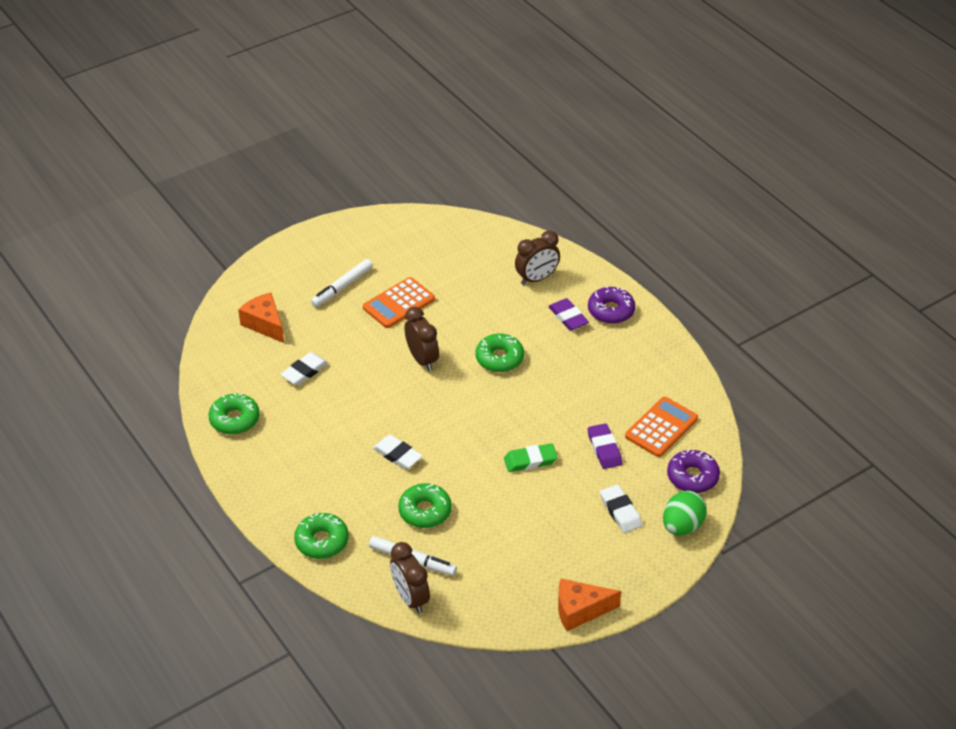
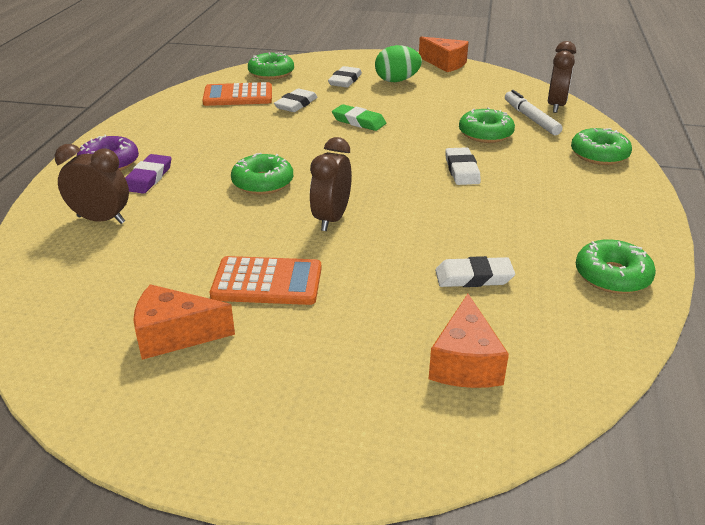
camera: 135 degrees left, 10 degrees down
(342, 287) = (300, 345): white marker -> none
(399, 258) = (175, 335): none -> orange cheese
(604, 449) = (296, 104): purple eraser -> white eraser
(682, 526) = (321, 63): green egg -> green egg (397, 81)
(692, 477) = (271, 73): purple donut -> green donut

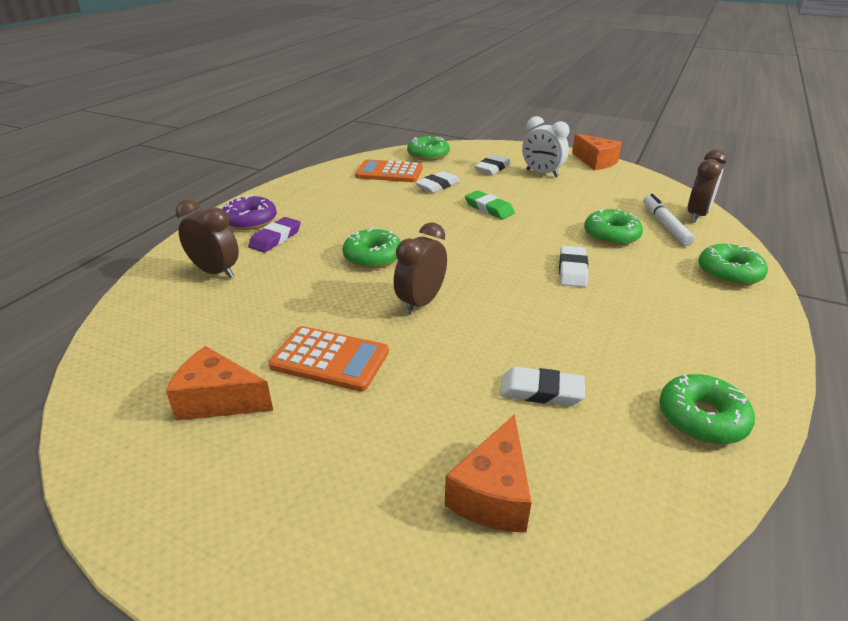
camera: 15 degrees right, 0 degrees up
(397, 81) = (542, 173): green egg -> white clock

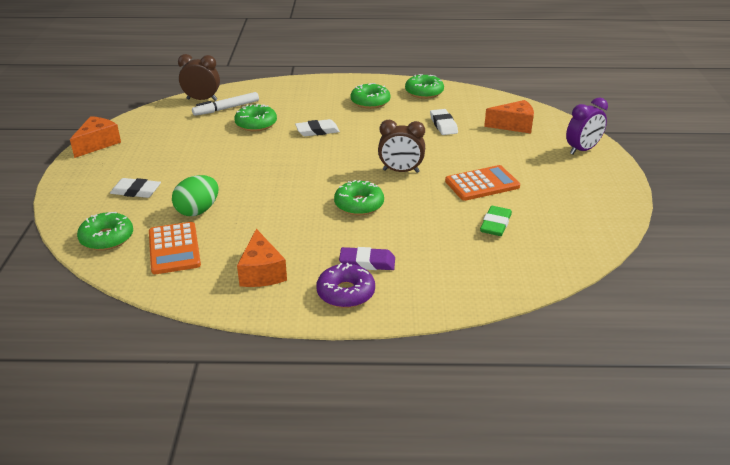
camera: 115 degrees left, 0 degrees up
(216, 272) = (442, 268): brown clock -> none
(218, 400) = (548, 205): orange cheese -> orange cheese (261, 272)
(320, 560) = (582, 150): none -> purple clock
(330, 359) = (482, 184): orange calculator -> orange calculator turned 75 degrees clockwise
(437, 185) = (198, 211): white eraser -> green egg
(489, 208) = (237, 175): green eraser -> green eraser (495, 224)
(542, 173) = (140, 164): white clock -> none
(729, 273) = (284, 89): green donut -> green donut (370, 102)

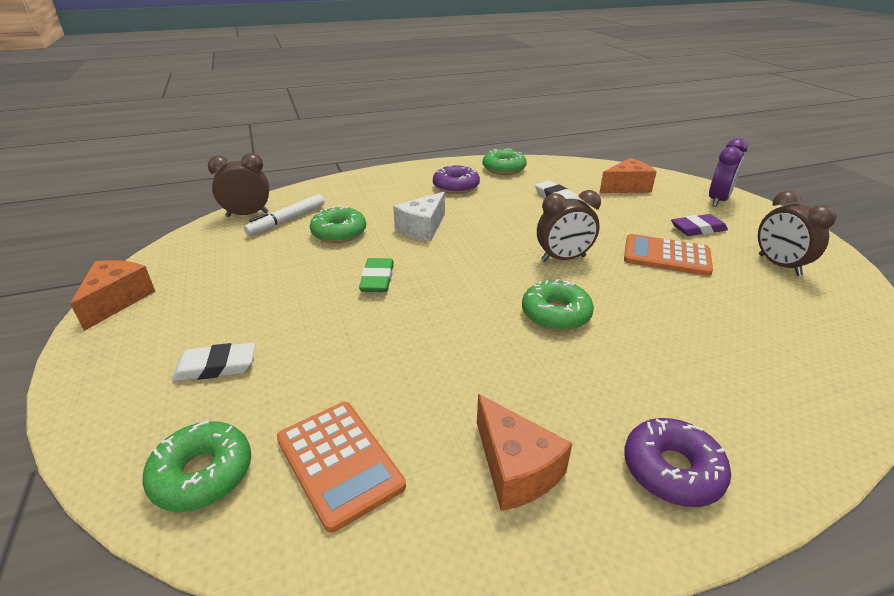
camera: 20 degrees left, 0 degrees up
(198, 211) = (337, 377): green egg -> none
(317, 131) = (422, 228): white eraser -> white cheese
(367, 262) = (648, 403): purple eraser -> purple eraser (697, 229)
(370, 102) = (456, 186): green donut -> purple donut
(482, 184) = (666, 256): orange calculator -> orange calculator turned 120 degrees counterclockwise
(495, 224) = (736, 303): green eraser -> green eraser (377, 279)
(565, 207) = (779, 265): none -> brown clock

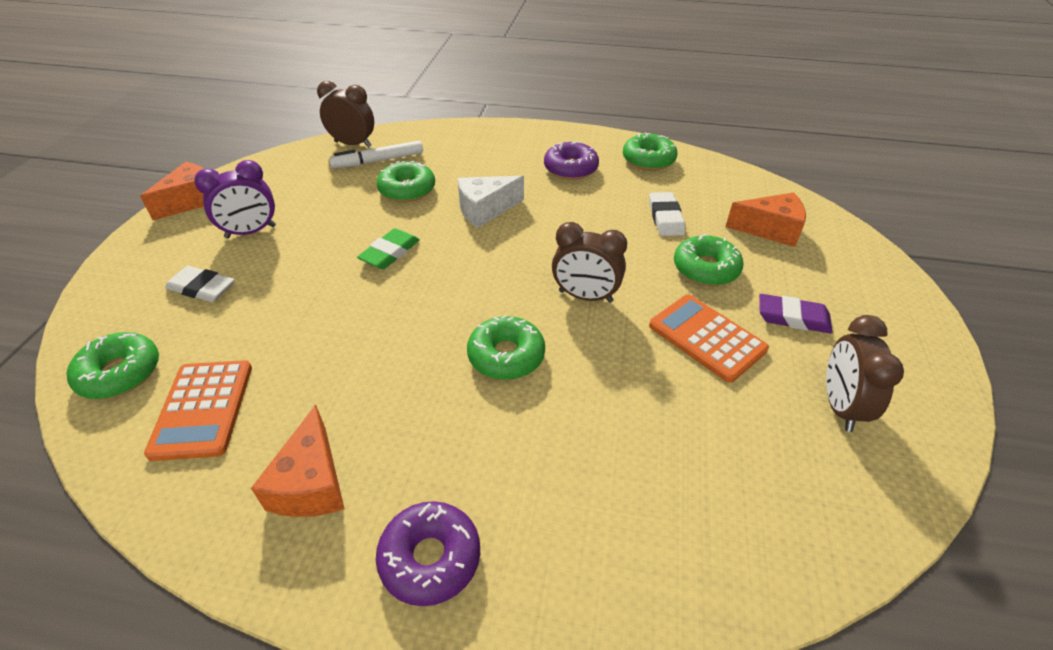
camera: 30 degrees right, 10 degrees up
(617, 219) = (705, 269): none -> green donut
(718, 200) = (874, 288): purple clock -> purple clock (251, 232)

